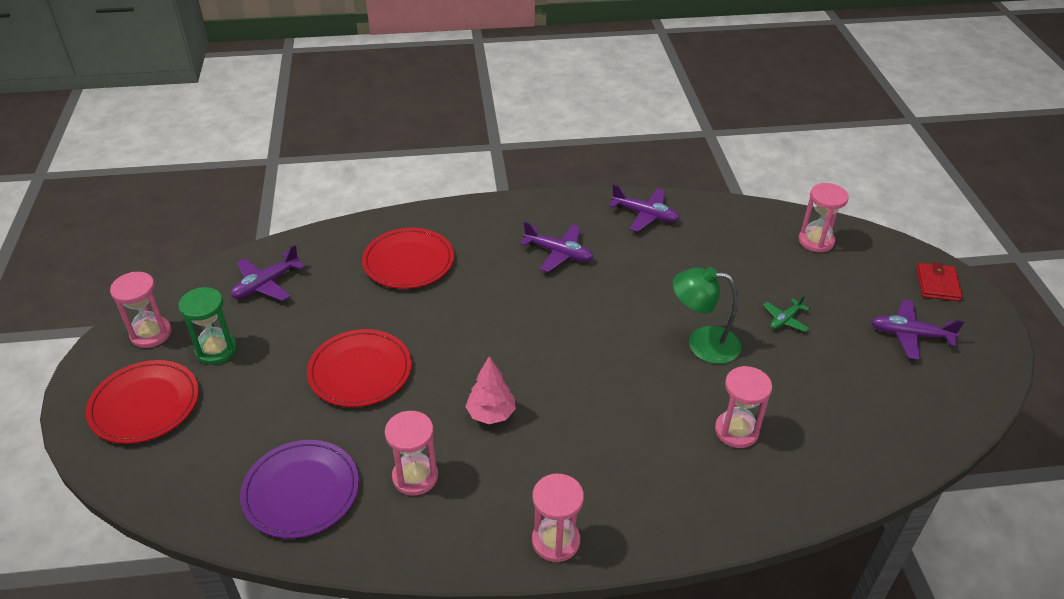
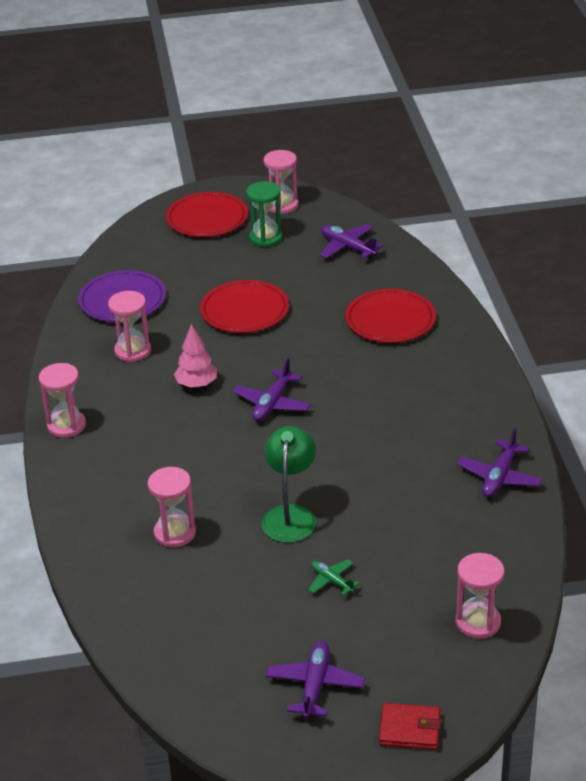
camera: 90 degrees right, 5 degrees down
(558, 253) = (418, 414): purple plane -> purple plane (272, 403)

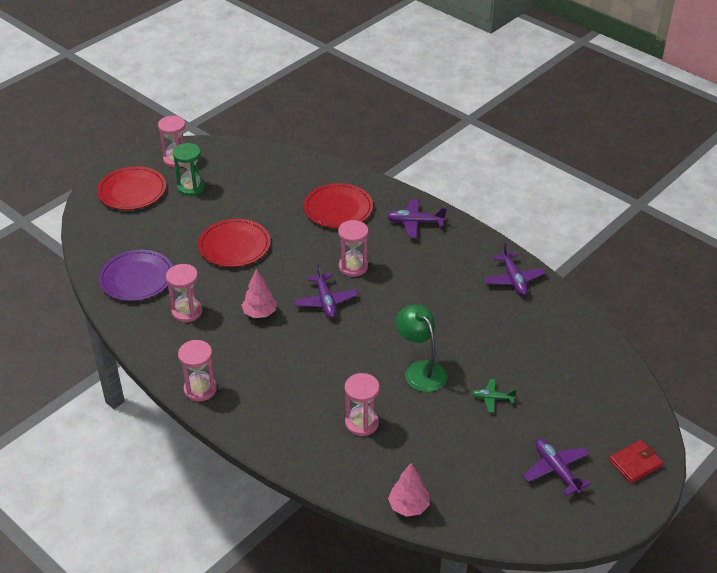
camera: 40 degrees left, 5 degrees up
(129, 632) = (408, 506): none -> pink tree
(348, 247) = (255, 171): purple plane -> purple plane (415, 223)
(478, 622) = (599, 376): pink hourglass -> pink hourglass (353, 267)

